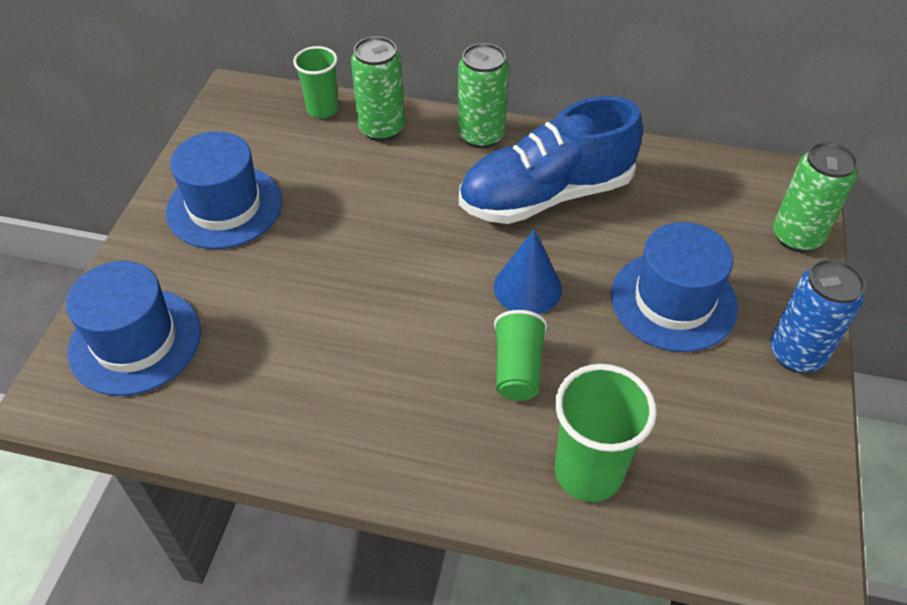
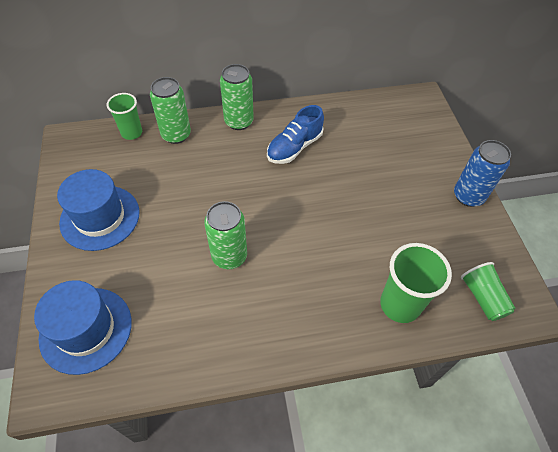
camera: 25 degrees left, 5 degrees up
(517, 368) = (332, 258): green cup -> green cup (483, 297)
(527, 288) = (312, 207): blue cone -> none
(545, 195) = (294, 147): blue shoe -> blue shoe, size x0.62
(673, 301) = (394, 188): blue hat -> none
(796, 237) = (436, 130): green can -> green can (229, 256)

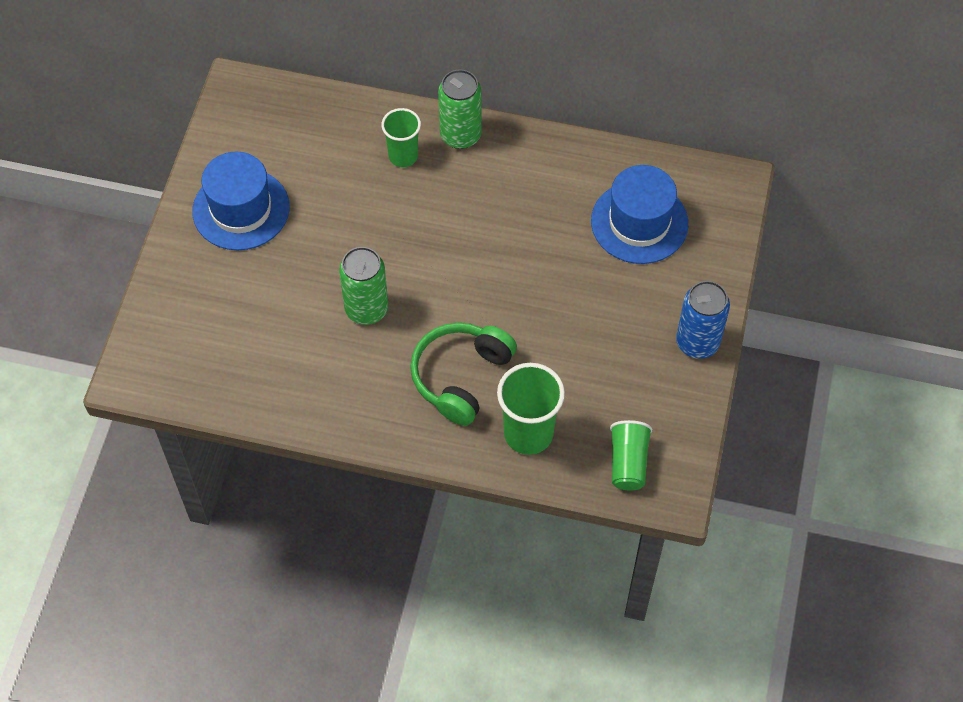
camera: 25 degrees right, 5 degrees up
(86, 329) = (185, 332): blue hat -> blue hat (639, 222)
(132, 133) = (318, 106): green cup -> green cup (403, 156)
(176, 135) = (372, 128): green can -> none
(294, 147) = (513, 198): blue shoe -> none
(326, 280) = (461, 377): none -> green headphones

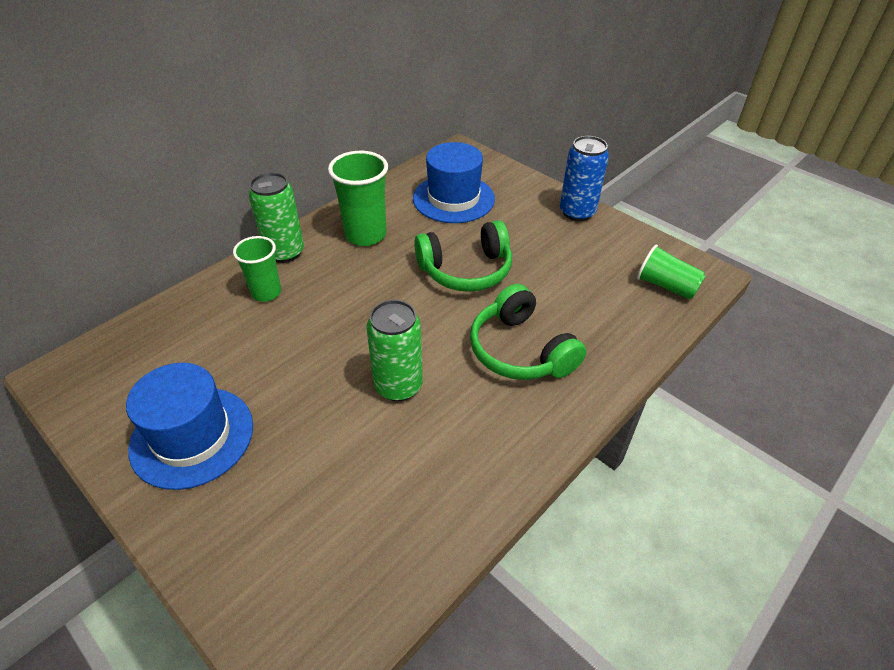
camera: 60 degrees left, 15 degrees down
(528, 433) = (606, 331): green cup -> green cup (365, 235)
(535, 288) = (466, 270): none -> green headphones

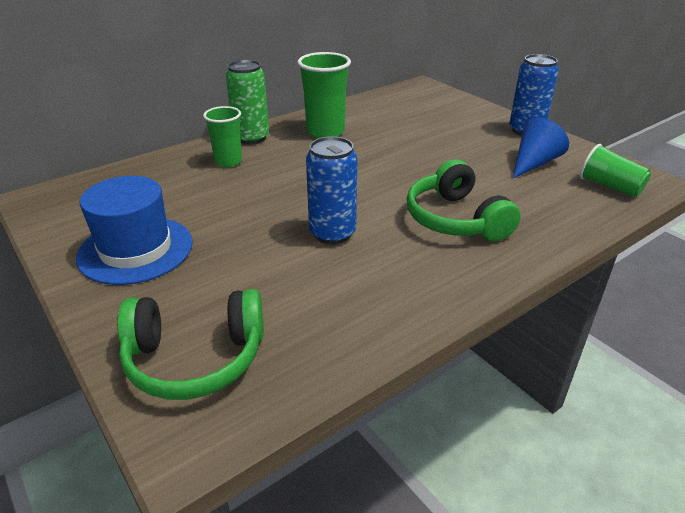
camera: 10 degrees right, 10 degrees down
(398, 386) = (332, 233): green can -> blue can
(453, 198) = (410, 114): blue hat -> none
(466, 270) = (413, 161): green headphones -> green headphones (195, 358)
(589, 260) = (533, 163): none -> blue cone

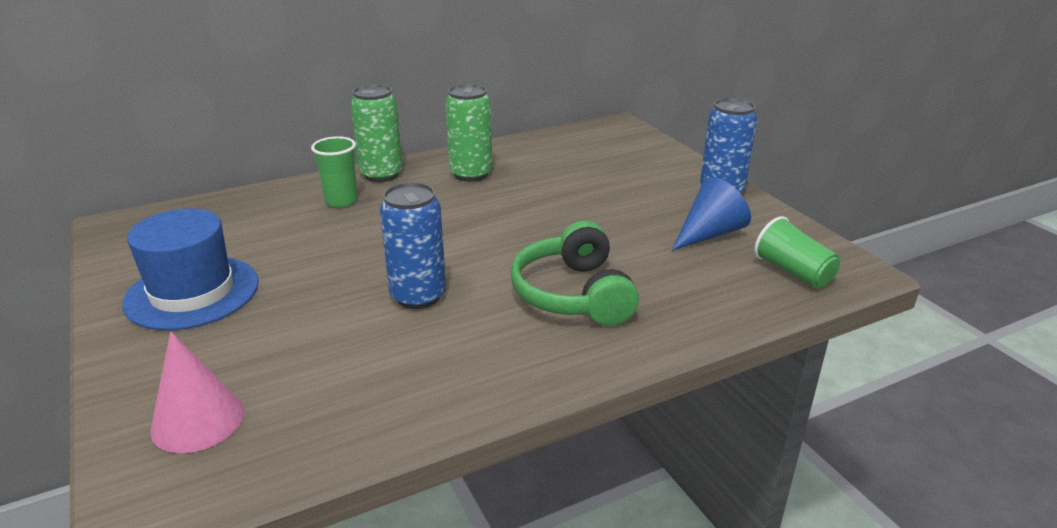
camera: 10 degrees right, 5 degrees down
(195, 358) = (198, 420): green headphones -> pink cone
(325, 132) = (471, 174): green cup -> green can

